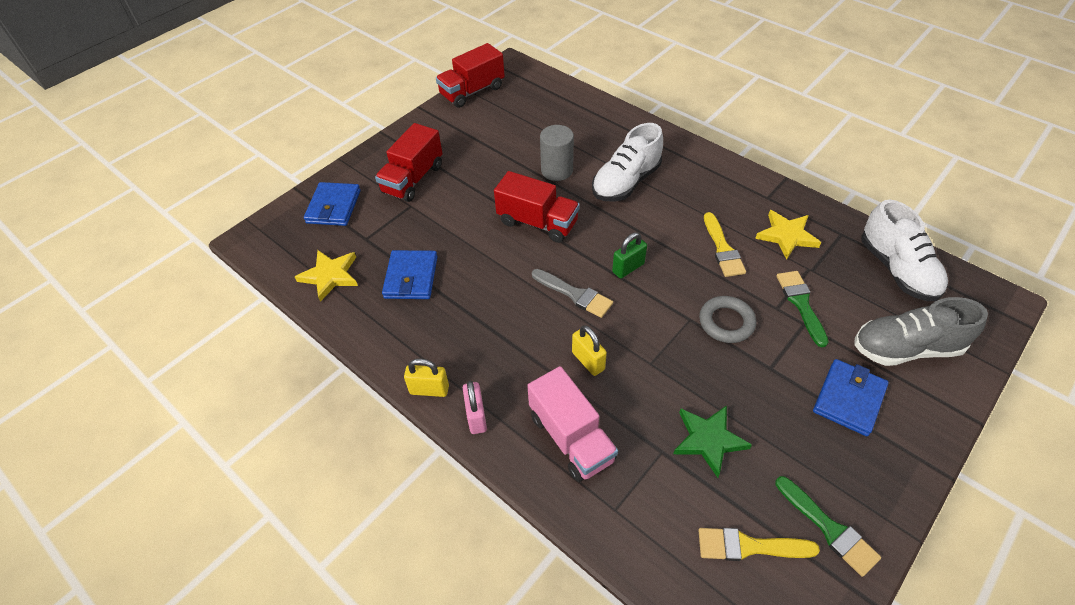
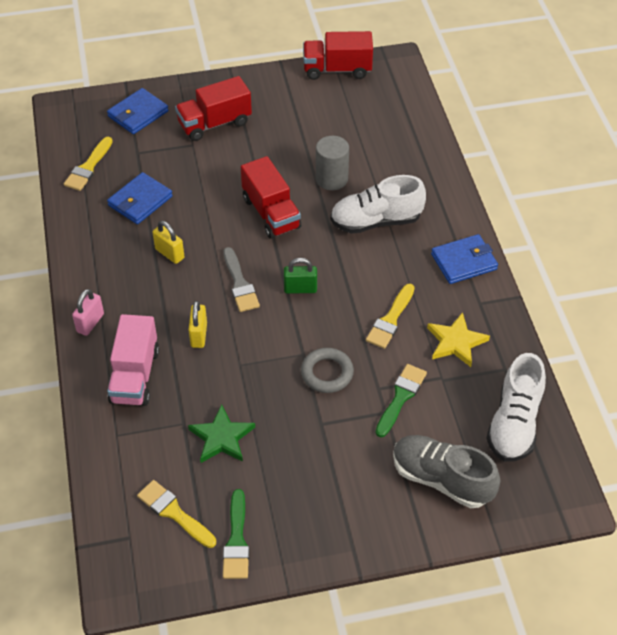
camera: 35 degrees right, 0 degrees up
(330, 276) = (88, 167): yellow star -> yellow brush
(429, 390) = (78, 286): yellow padlock -> yellow padlock (169, 253)
(848, 399) = (351, 480): blue wallet -> blue wallet (464, 261)

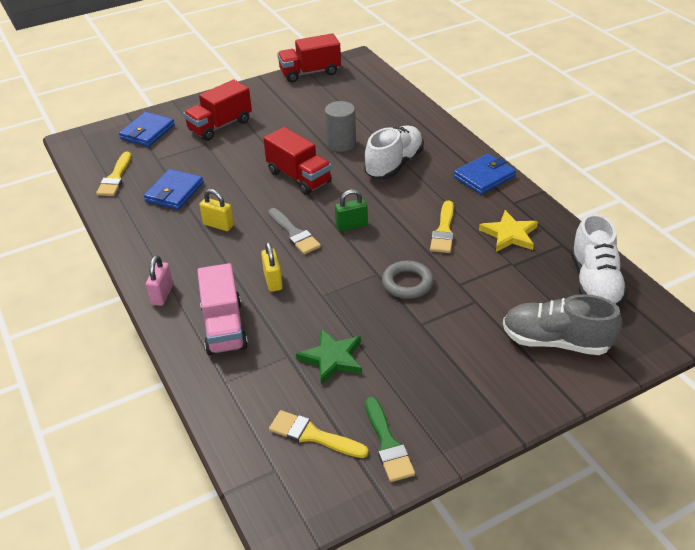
camera: 15 degrees left, 10 degrees down
(376, 221) = (394, 164): white shoe -> white shoe turned 150 degrees clockwise
(400, 397) = (484, 286): green brush -> none

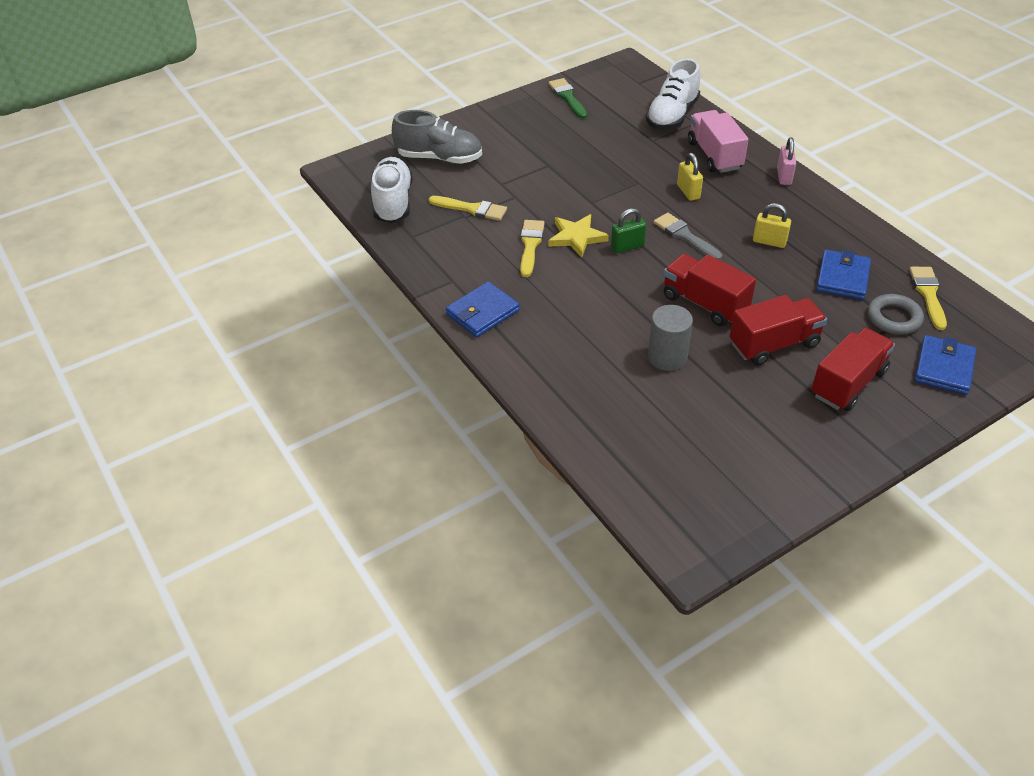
camera: 175 degrees right, 5 degrees up
(310, 73) = (762, 512): red truck -> red truck (774, 344)
(313, 435) = (619, 98): yellow brush -> yellow brush (471, 209)
(332, 358) = (617, 139): green star -> none
(394, 164) = (592, 326): white shoe -> white shoe (672, 116)
(407, 283) = (563, 195): grey ring -> grey ring (894, 318)
(509, 234) = (463, 244): yellow star -> yellow star (576, 237)

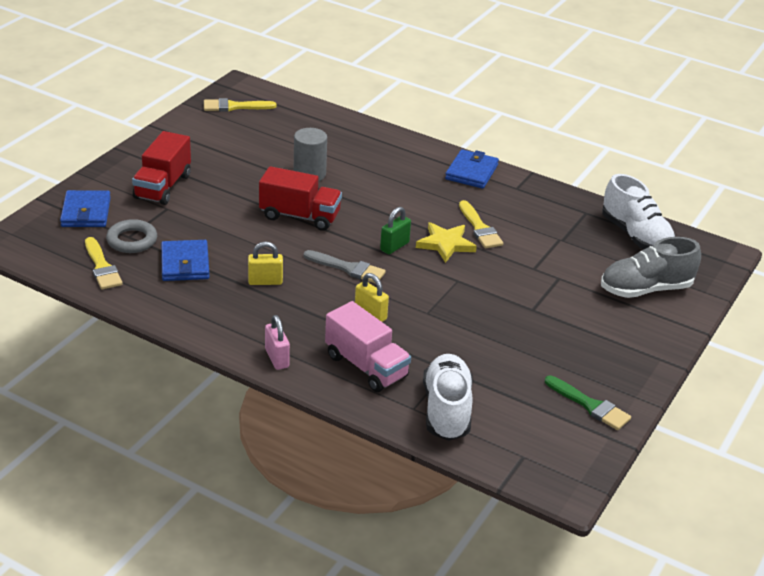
camera: 150 degrees right, 10 degrees down
(471, 209) = (561, 247): yellow brush -> yellow brush (235, 106)
(774, 344) = (229, 199): red truck -> none

